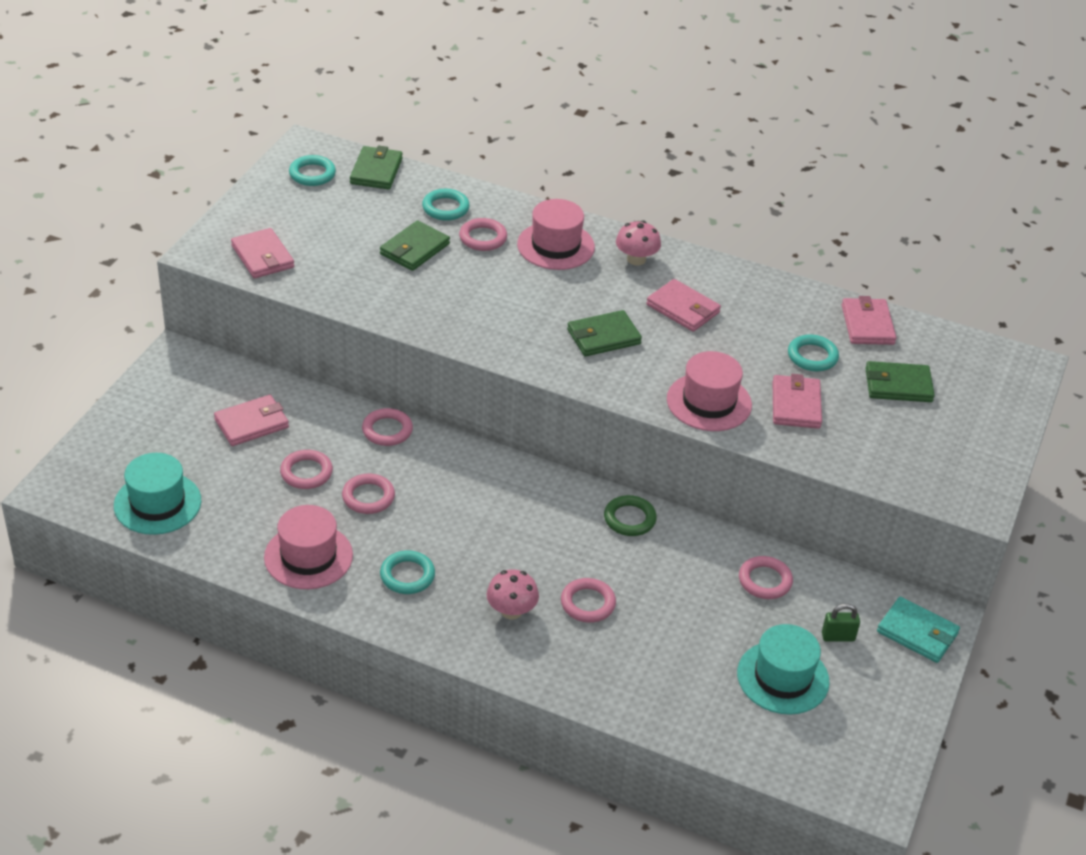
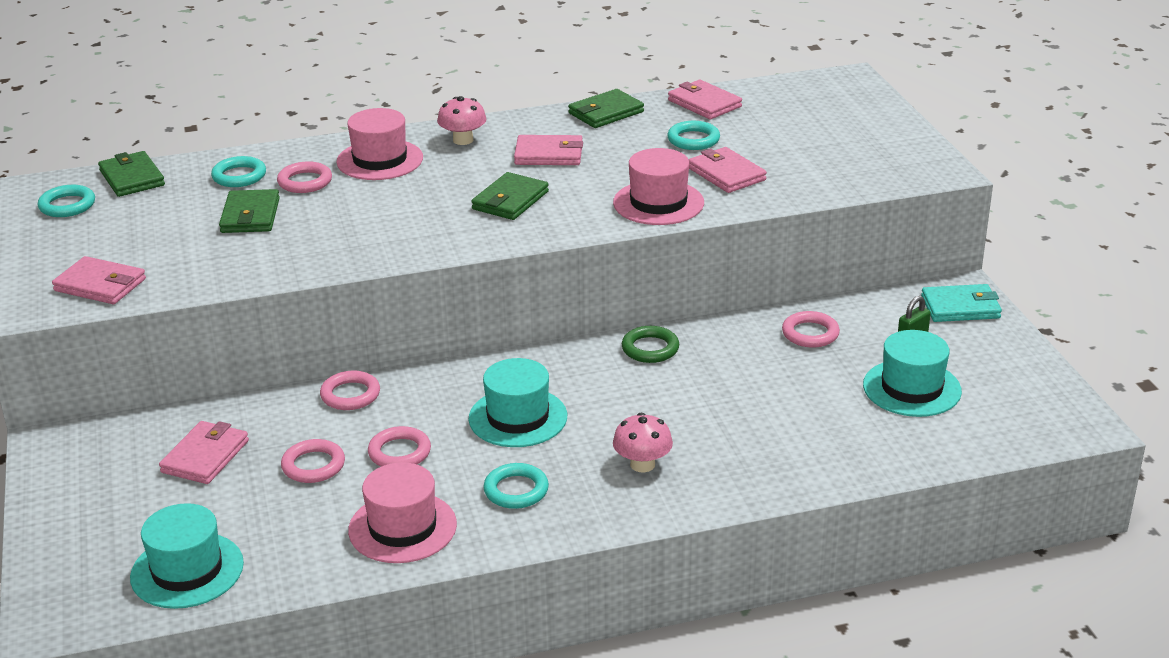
camera: 35 degrees left, 10 degrees down
(473, 518) = (518, 417): none -> turquoise hat
(588, 603) = (697, 424): pink ring -> none
(898, 385) = (781, 129): green wallet -> green wallet (606, 113)

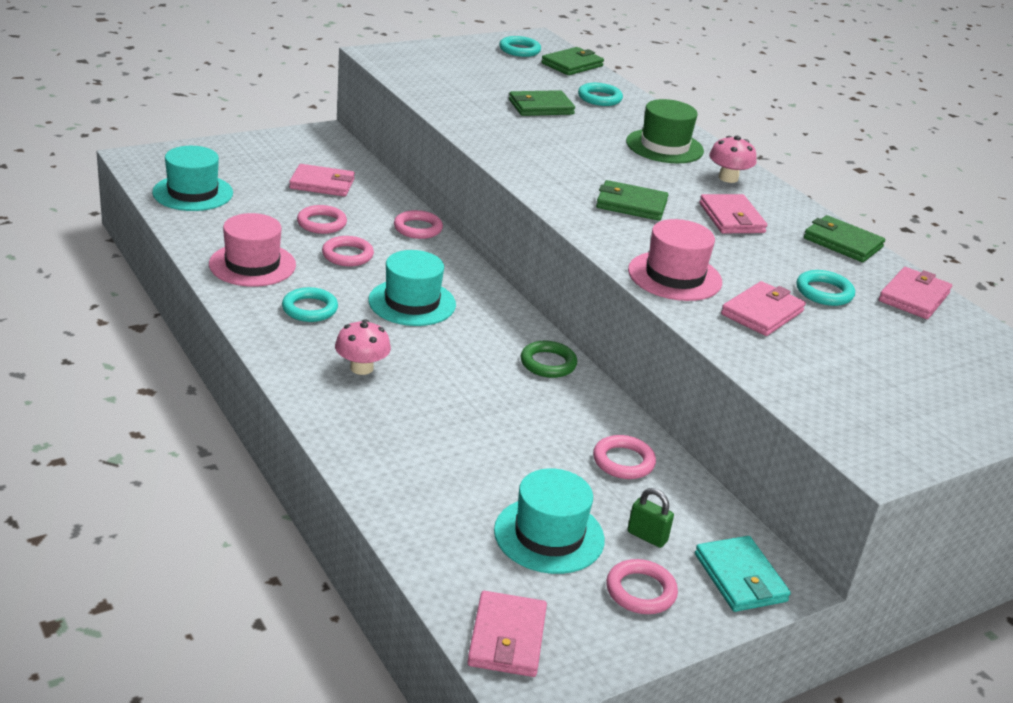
camera: 70 degrees right, 0 degrees up
(100, 285) = (417, 70): pink wallet -> pink wallet (507, 638)
(305, 182) = (607, 121): pink ring -> pink ring (640, 591)
(380, 160) = (664, 146): pink hat -> green hat

